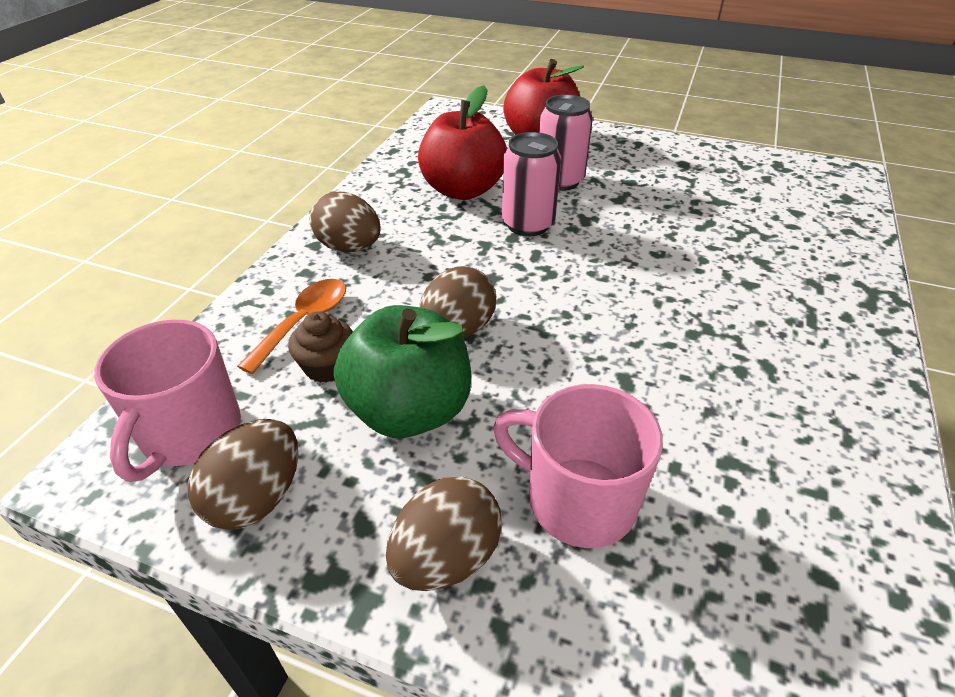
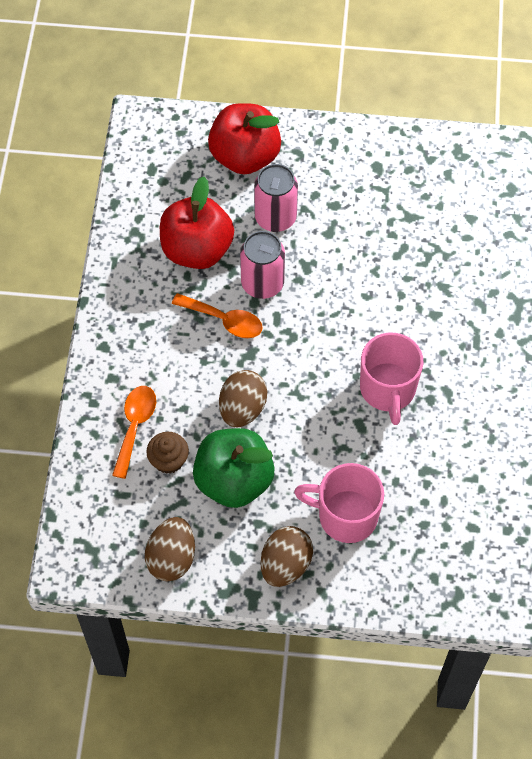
camera: 15 degrees left, 20 degrees up
(190, 433) = (110, 528): pink mug -> pink mug (388, 389)
(349, 247) = (133, 343): brown egg -> none
(469, 246) = (224, 320): none -> orange spoon

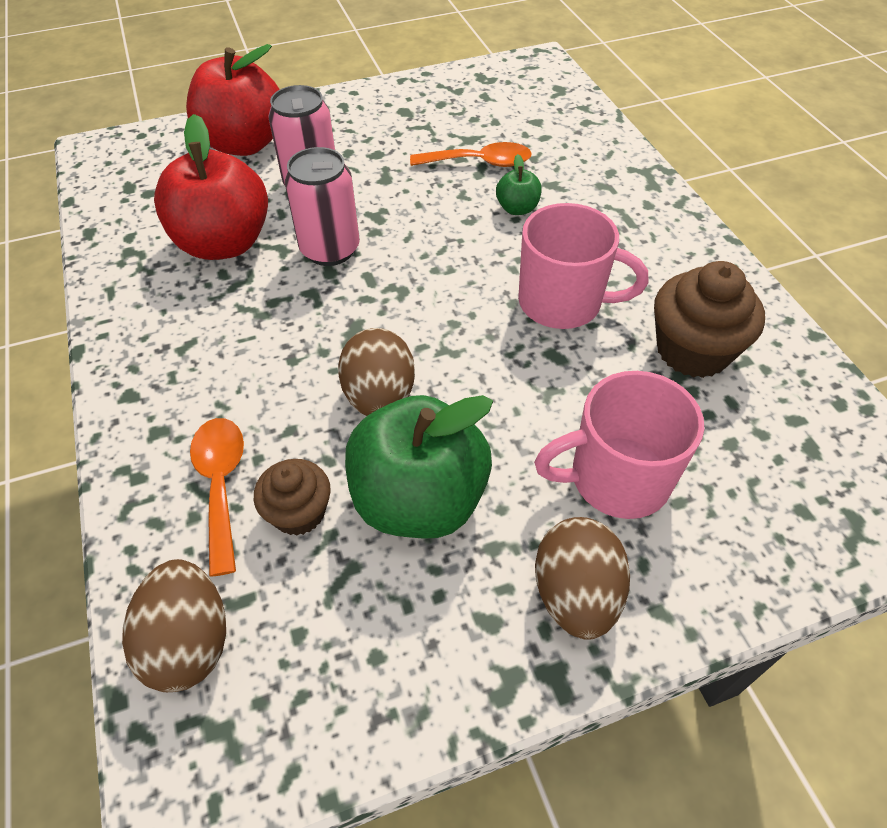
camera: 25 degrees left, 10 degrees down
(172, 558) = (377, 674): brown egg -> brown egg (189, 641)
(224, 320) = (299, 303): orange spoon -> orange spoon (480, 163)
(388, 389) = (562, 303): pink mug -> pink mug turned 45 degrees counterclockwise
(405, 299) = (517, 208): none -> green apple
(446, 458) = (693, 350): none -> brown cupcake

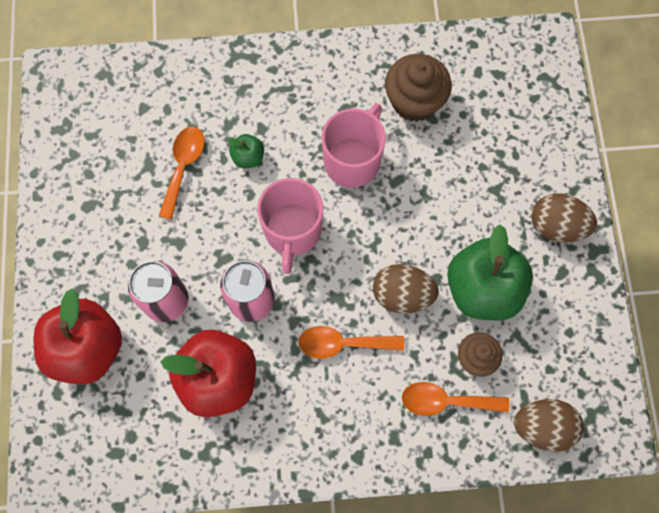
camera: 75 degrees left, 20 degrees up
(290, 346) = (342, 343): none -> orange spoon
(617, 478) = (494, 180): pink mug -> pink mug (292, 231)

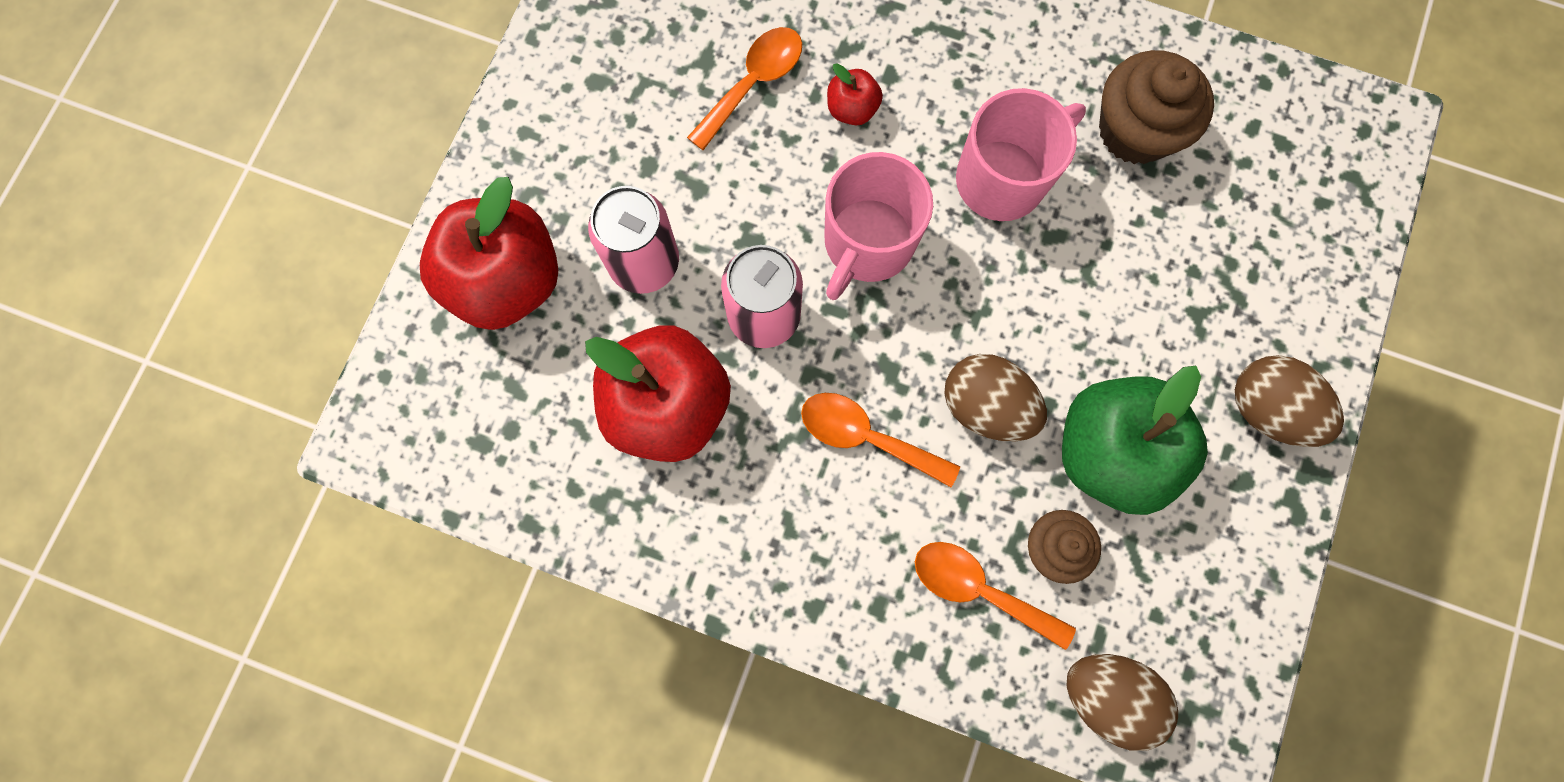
camera: 25 degrees right, 5 degrees up
(248, 157) = (852, 109): green apple -> red apple

